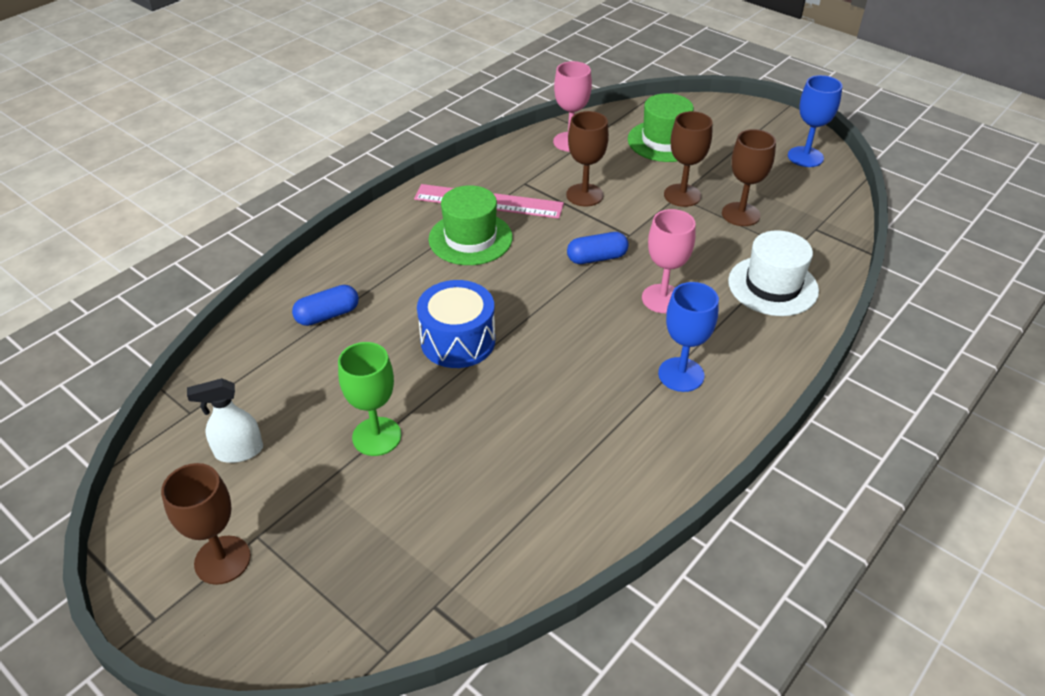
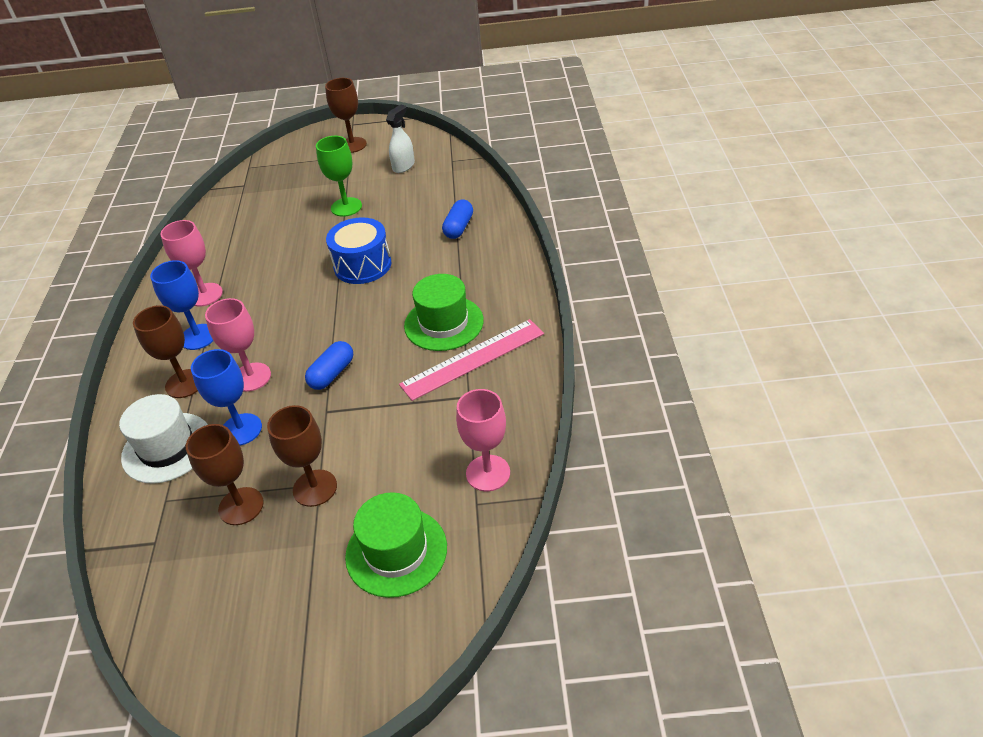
camera: 140 degrees right, 0 degrees up
(584, 195) = (403, 422): brown goblet -> brown goblet (185, 383)
(637, 426) = (205, 295): none -> pink goblet
(805, 157) = (215, 656): blue goblet -> blue goblet (241, 429)

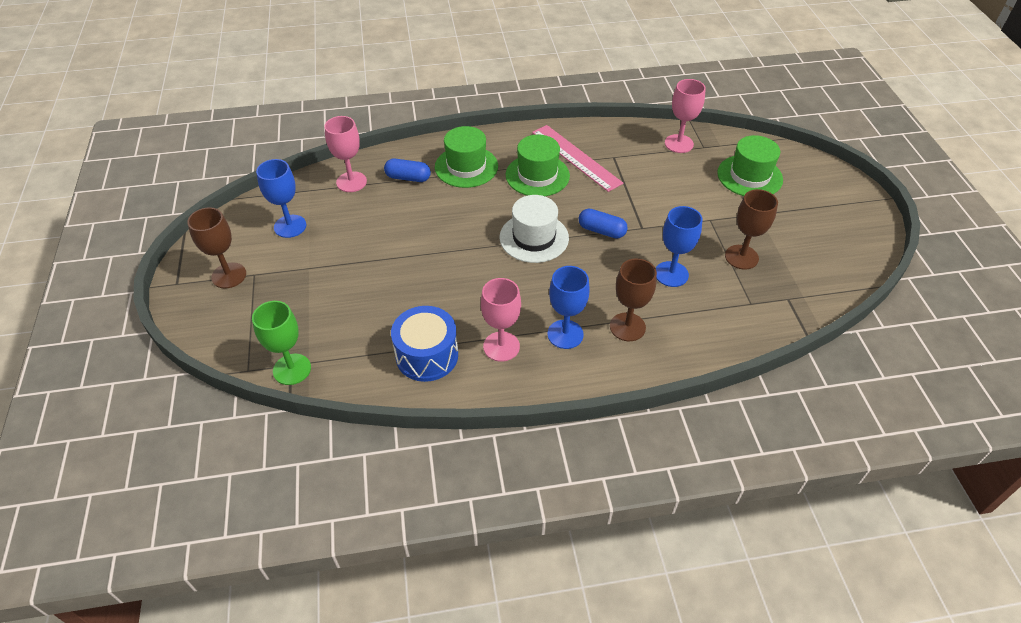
camera: 100 degrees left, 5 degrees up
(167, 447) = (701, 318): white hat -> white hat (534, 238)
(251, 377) = (612, 281): pink goblet -> pink goblet (351, 182)
(315, 488) = (714, 221): brown goblet -> none
(346, 207) = (359, 260): green goblet -> green goblet (292, 369)
(362, 265) = (459, 233): blue drum -> blue drum (427, 355)
(403, 166) = (290, 226): white spray bottle -> blue goblet
(470, 267) = (466, 167): none -> green hat

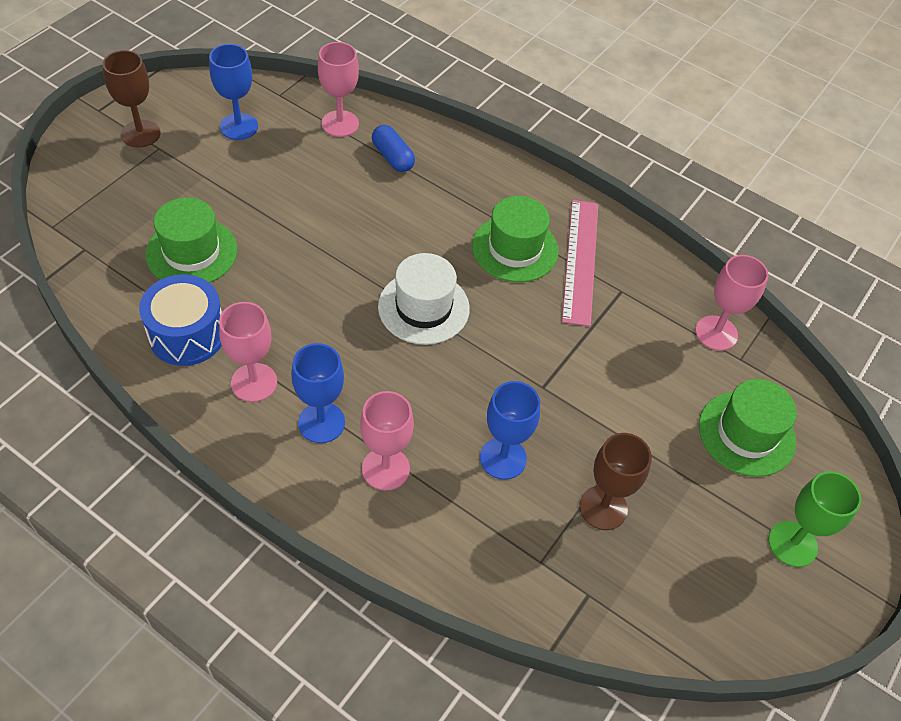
camera: 40 degrees right, 5 degrees up
(292, 369) = (80, 254): green goblet -> green goblet (792, 544)
(466, 167) = (459, 187): green hat -> green hat (191, 252)
(601, 231) = (497, 355): blue capsule -> none
(627, 327) = (385, 469): brown goblet -> pink goblet

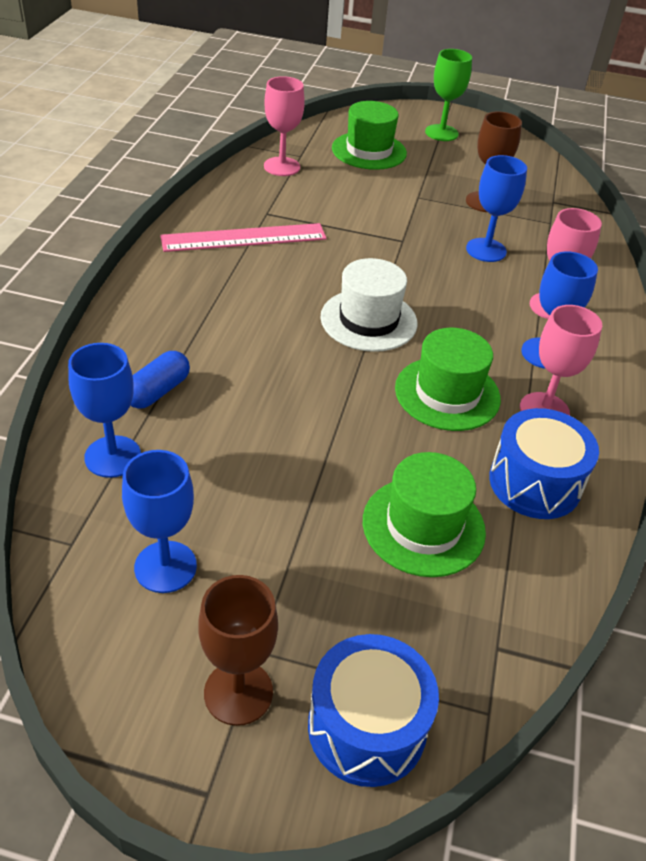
camera: 110 degrees left, 10 degrees down
(84, 174) = (367, 727): none -> blue drum
(340, 124) = (113, 456): pink goblet -> blue goblet
(515, 249) = (253, 277): green hat -> green hat (447, 393)

